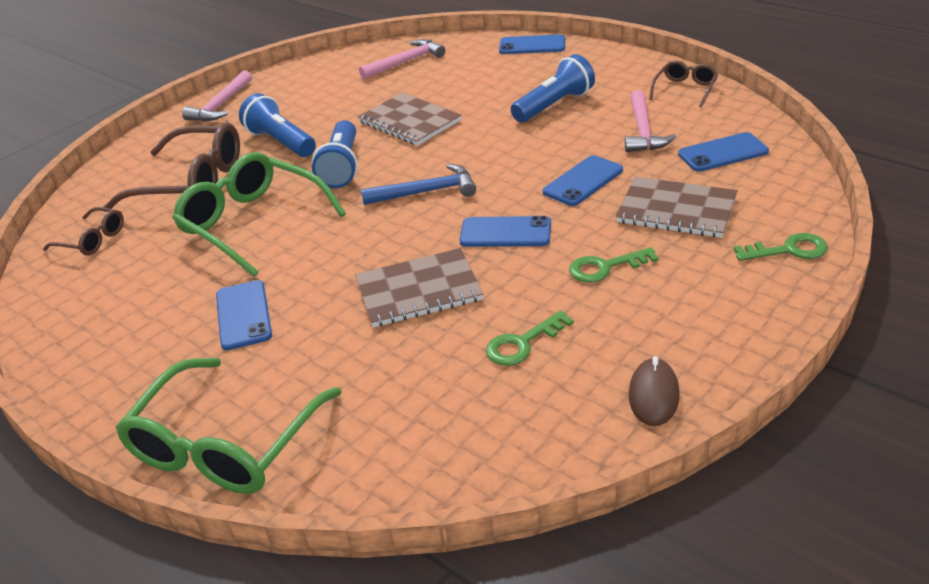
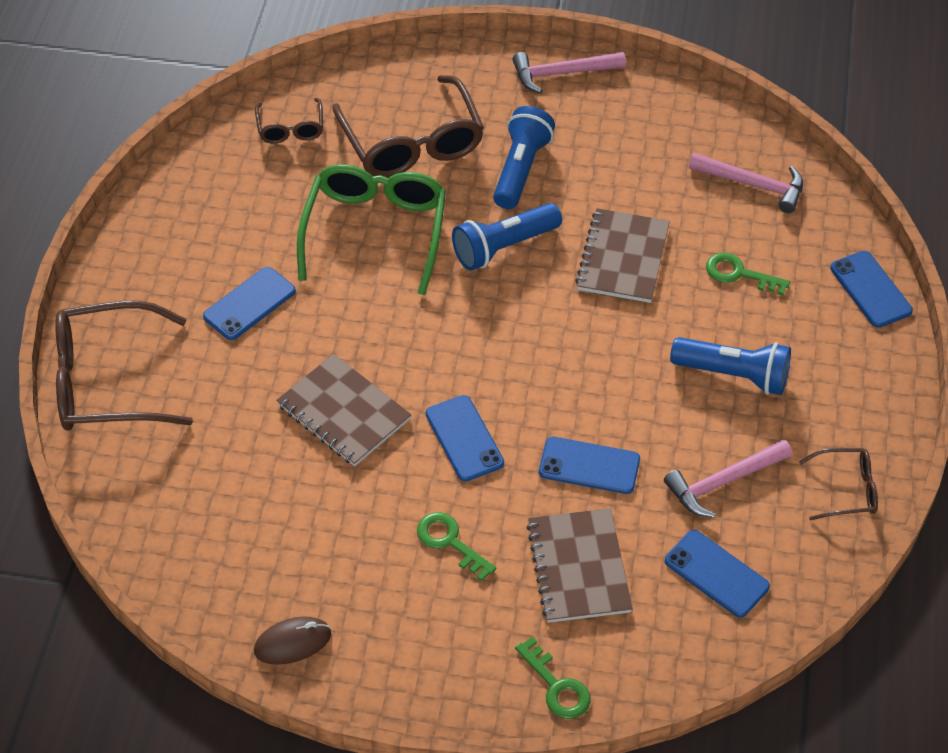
camera: 55 degrees right, 15 degrees up
(226, 444) = (108, 382): green glasses -> brown glasses
(426, 192) = (498, 341): blue hammer -> none
(522, 343) = (311, 522): green key -> green key (739, 274)

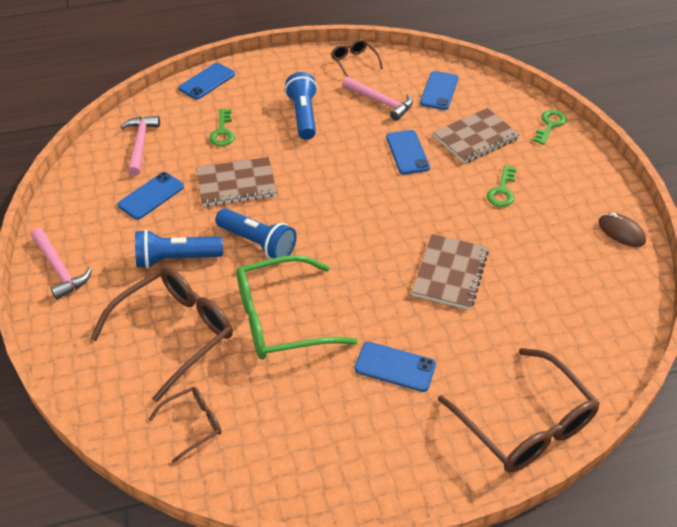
camera: 115 degrees left, 5 degrees down
(464, 438) = (427, 209): blue phone -> blue phone (151, 196)

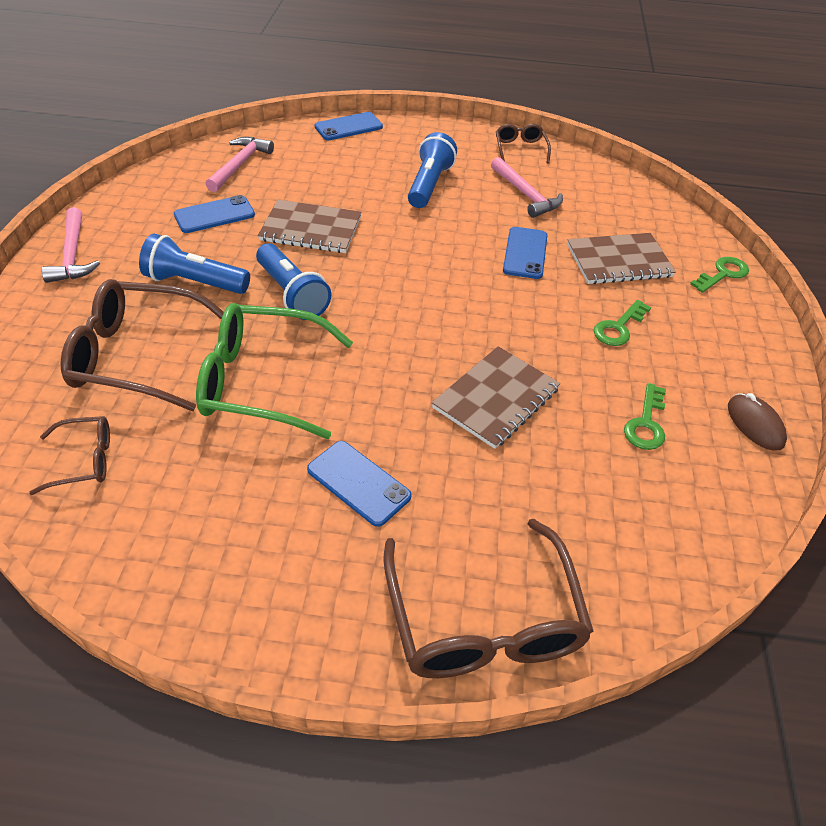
camera: 20 degrees right, 0 degrees up
(175, 333) = (138, 356): brown glasses -> brown glasses turned 150 degrees counterclockwise
(222, 132) = (331, 176): green key -> green key (646, 423)
(439, 91) = (602, 202): blue phone -> none

